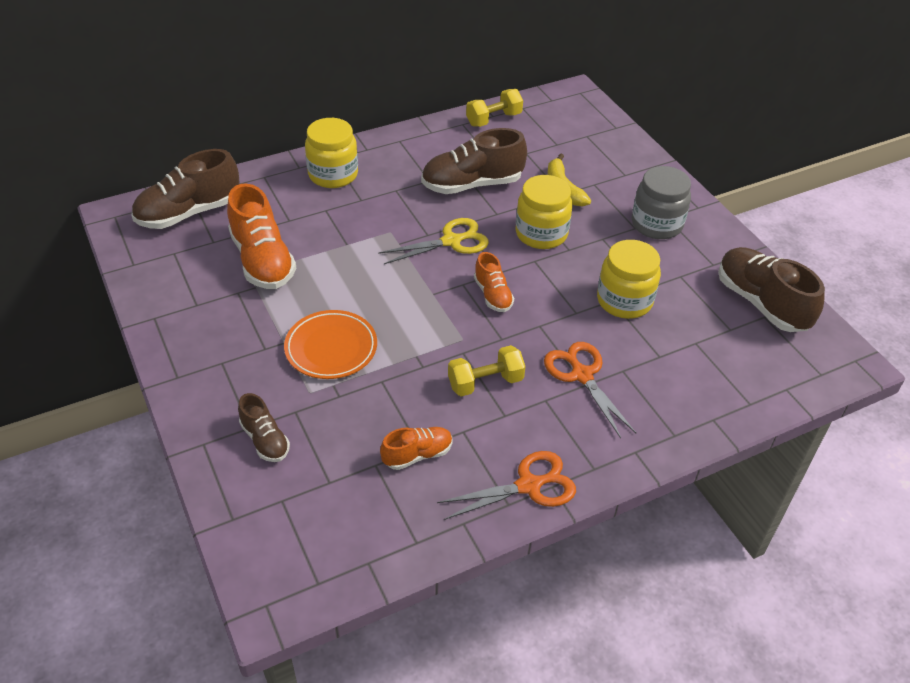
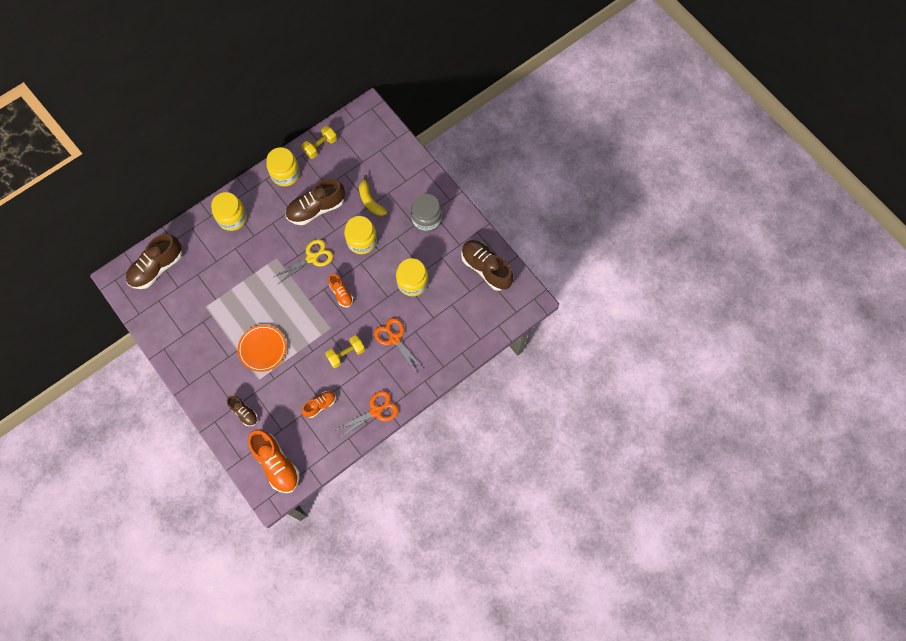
camera: 10 degrees left, 25 degrees up
(262, 260) = (210, 295): orange shoe -> orange shoe (276, 464)
(432, 140) = (285, 174): none -> yellow jar

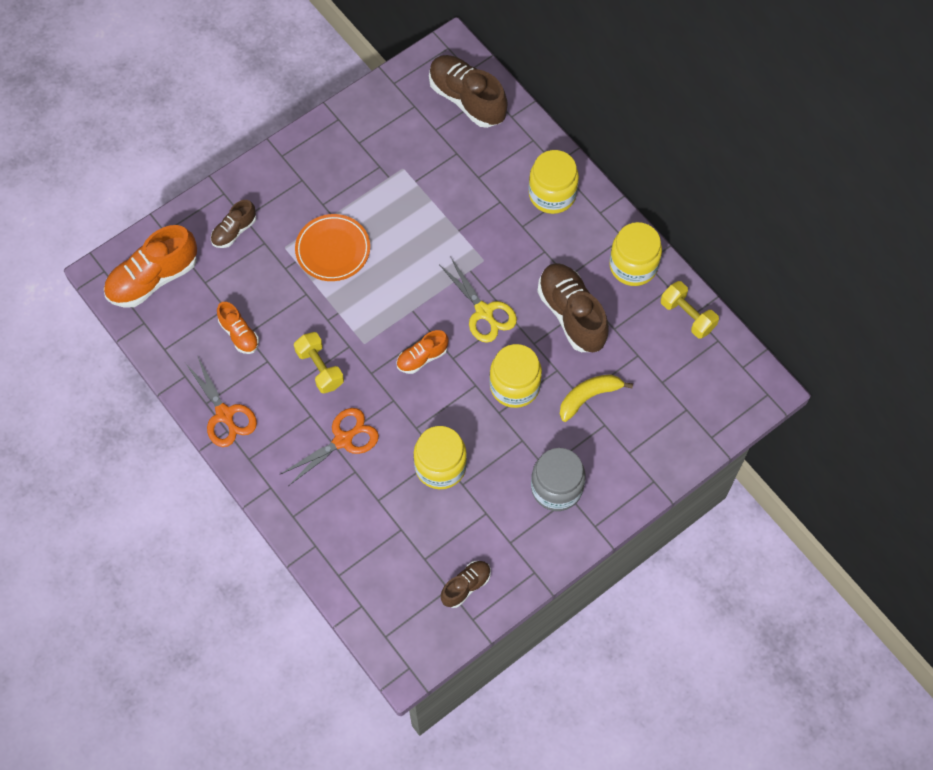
camera: 90 degrees right, 5 degrees down
(486, 268) = (466, 586): brown shoe -> brown shoe, size x0.55

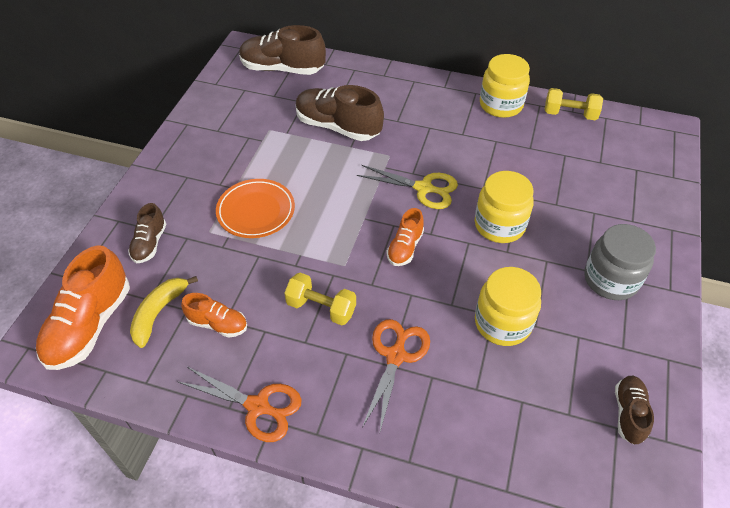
camera: 35 degrees left, 15 degrees down
(552, 194) = (400, 92): yellow jar -> none
(571, 314) = (491, 155): brown shoe -> brown shoe (338, 127)
(589, 397) = (562, 201): yellow banana -> yellow banana (159, 313)

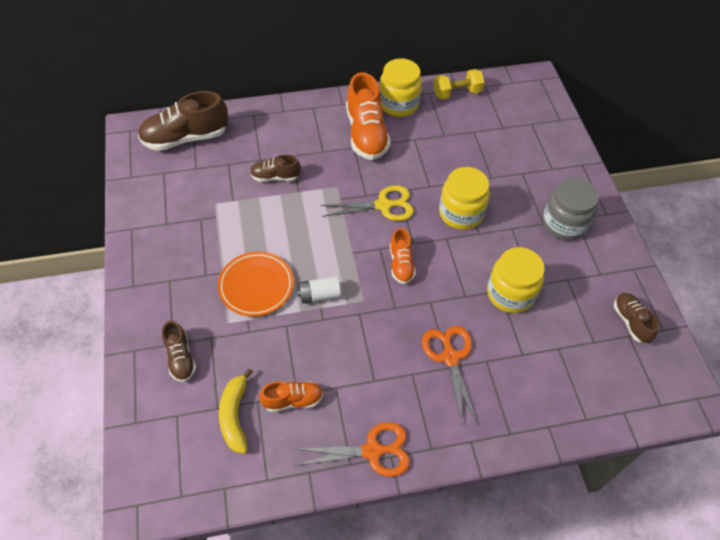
camera: 30 degrees left, 5 degrees up
(90, 325) = (180, 457): orange shoe -> orange shoe (366, 134)
(307, 242) = (319, 295): none -> white battery
(321, 308) = (368, 346): yellow dumbbell -> none
(338, 127) = (275, 177): brown shoe -> brown shoe, size x0.55

